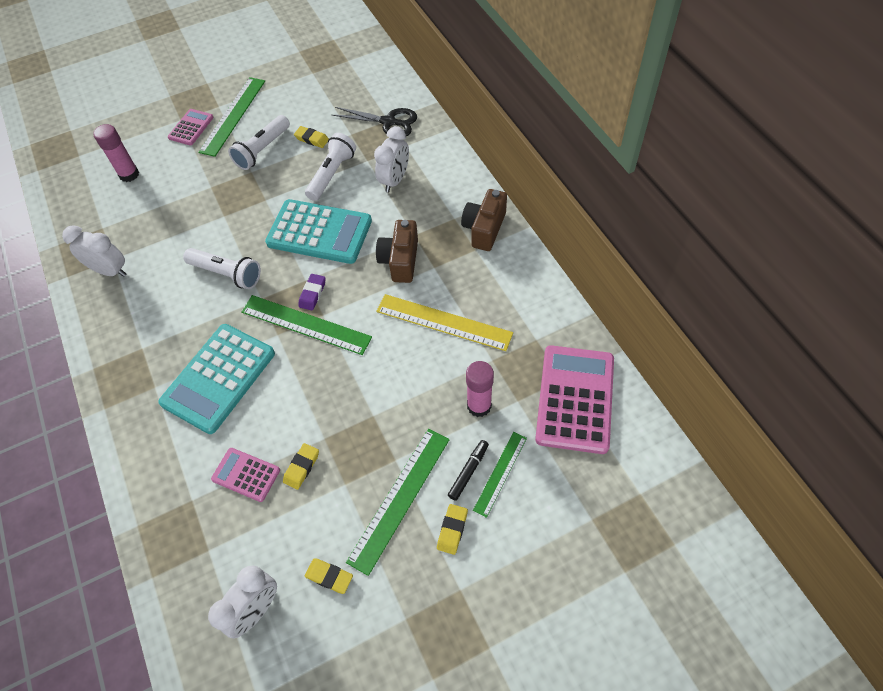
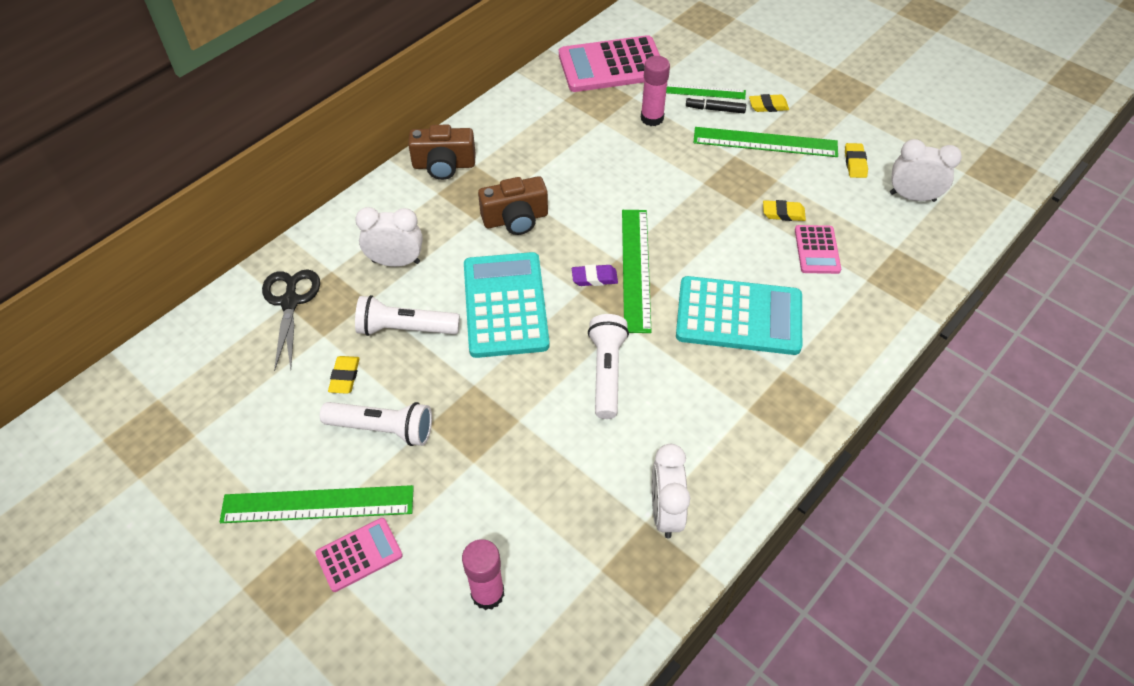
camera: 115 degrees left, 5 degrees down
(191, 127) = (359, 555): pink calculator -> pink calculator turned 150 degrees clockwise
(443, 322) = (577, 164): yellow ruler -> none

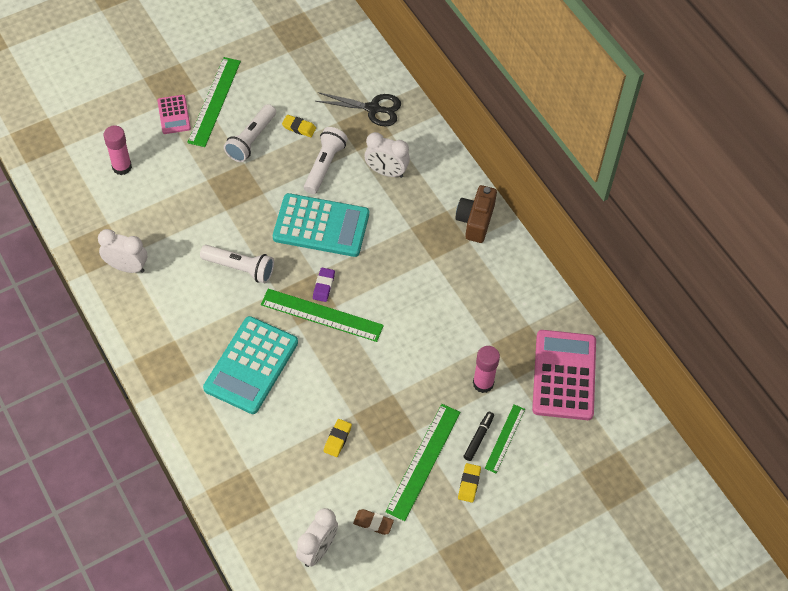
camera: 105 degrees right, 5 degrees up
(396, 262) = (386, 172): white clock -> white clock turned 90 degrees clockwise
(515, 219) = (400, 253): brown camera -> none
(817, 250) = (291, 446): pink calculator -> none
(855, 163) = (373, 523): yellow eraser -> brown eraser

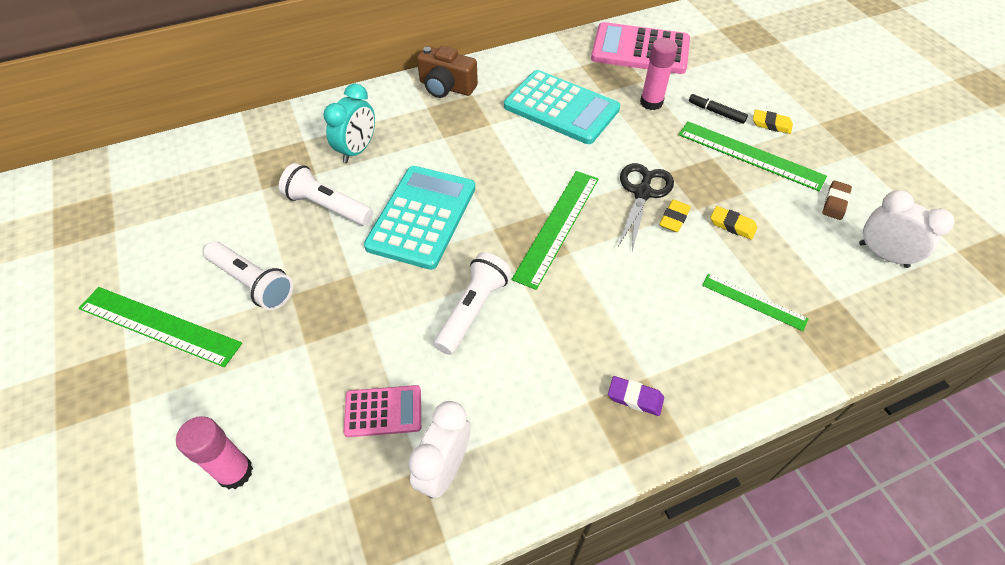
camera: 80 degrees left, 5 degrees down
(174, 115) = (159, 384): pink calculator -> pink calculator (383, 411)
(251, 365) = (631, 306): turquoise calculator -> turquoise calculator (561, 108)
(299, 128) = (254, 228): yellow eraser -> yellow eraser (674, 218)
(323, 286) = (514, 221): purple eraser -> purple eraser (635, 398)
(373, 109) = (256, 153): black scissors -> black scissors (642, 193)
(386, 172) = (357, 150): white clock -> turquoise clock
(505, 438) = (714, 94): green ruler -> green ruler (754, 301)

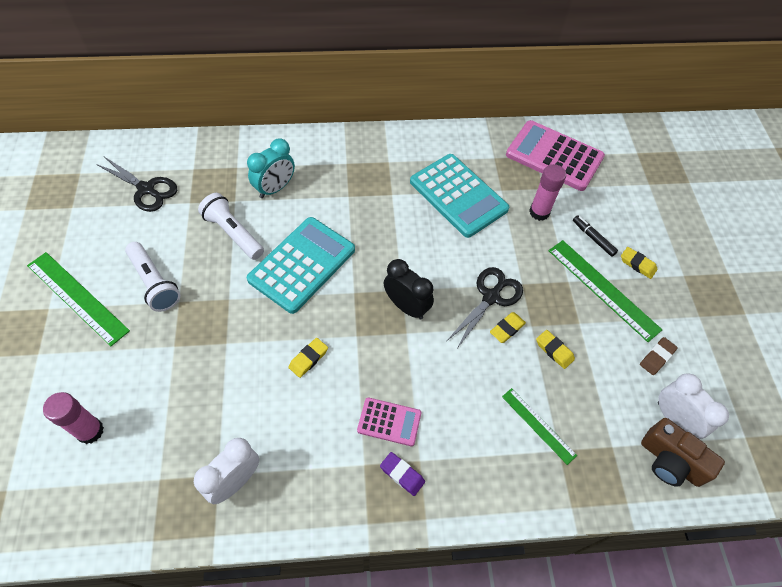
camera: 15 degrees right, 5 degrees up
(203, 188) = (146, 189): none -> black scissors
(383, 411) = (209, 420): pink calculator -> pink calculator (389, 422)
(446, 87) = (370, 148): brown camera -> brown camera (670, 461)
(472, 310) = (308, 359): white flashlight -> yellow eraser
(557, 227) = (406, 306): green ruler -> black clock

